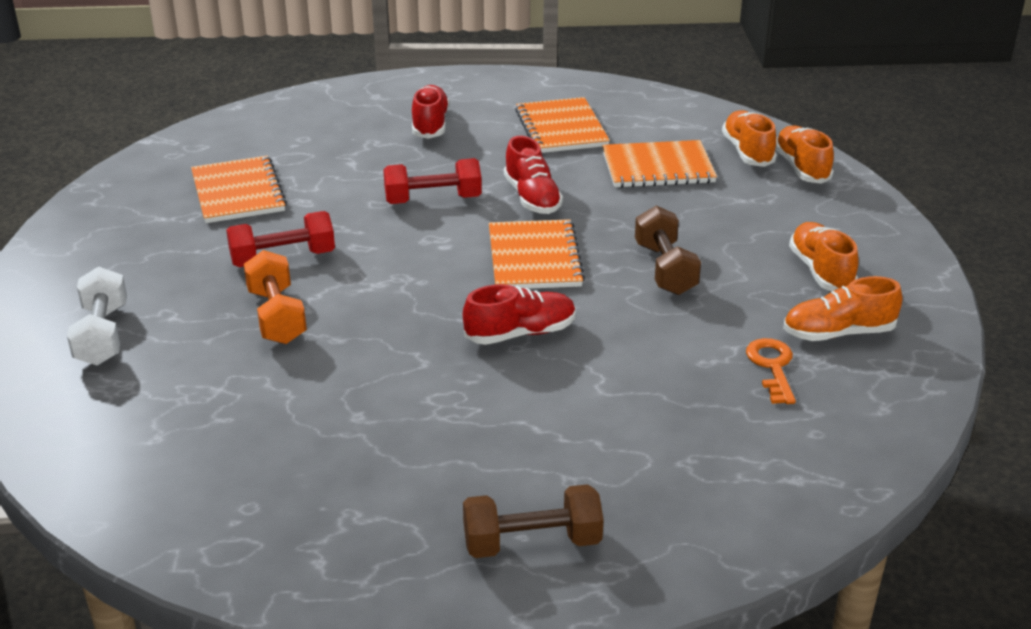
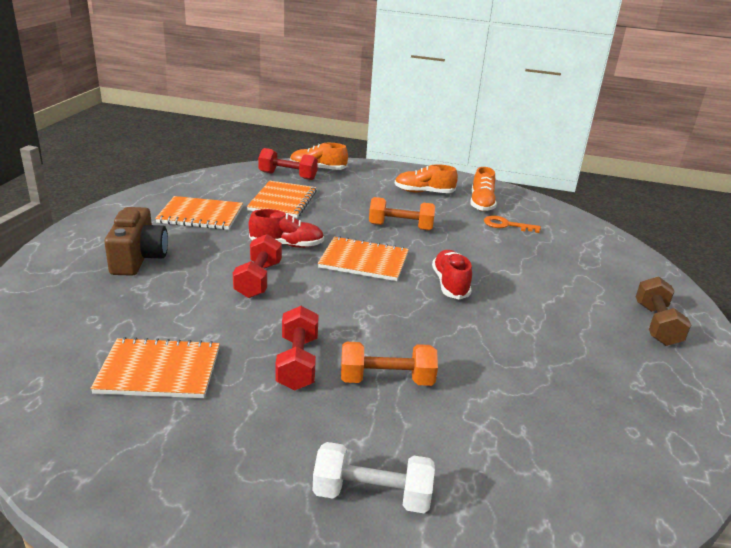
camera: 75 degrees left, 5 degrees down
(430, 125) = (138, 258): red shoe -> brown camera
(665, 269) = (400, 227): brown dumbbell -> orange dumbbell
(747, 152) = (288, 176): orange shoe -> red dumbbell

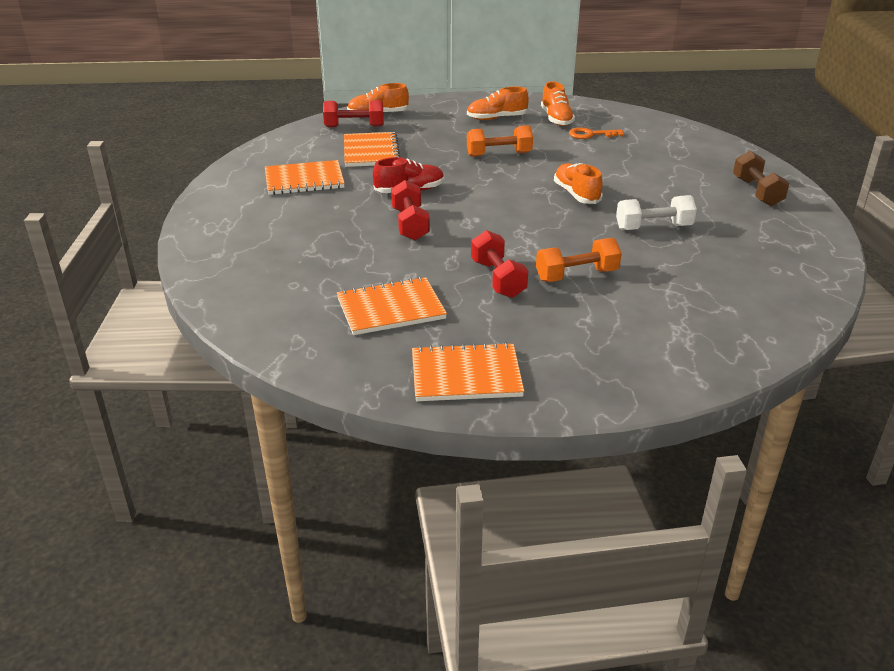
camera: 15 degrees left, 5 degrees up
(138, 258) = (283, 228): brown camera -> none
(364, 261) = (489, 190): orange notebook -> orange notebook (466, 375)
(372, 495) = (620, 348): white dumbbell -> white dumbbell (653, 228)
(450, 284) = (576, 194): red shoe -> orange shoe

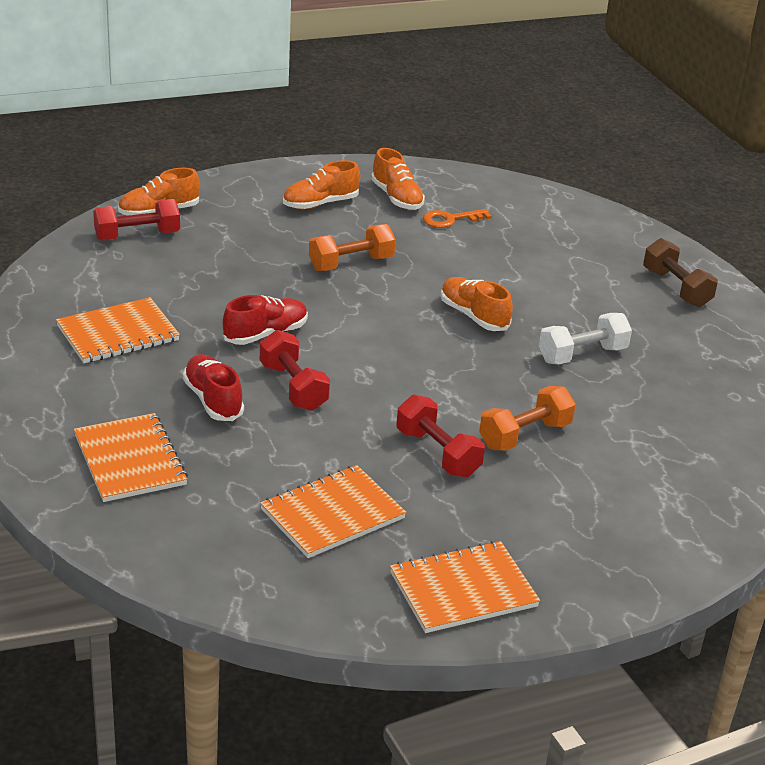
camera: 20 degrees left, 0 degrees up
(346, 226) = (213, 400): none -> red shoe
(370, 151) = (182, 276): orange notebook -> orange notebook (129, 460)

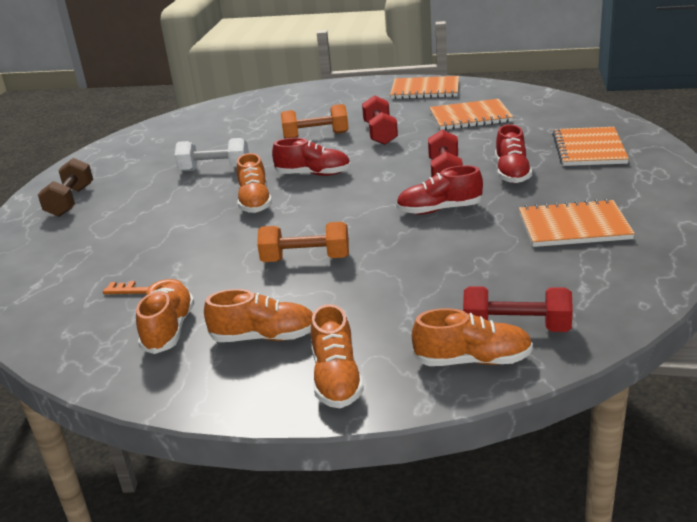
camera: 145 degrees left, 5 degrees down
(245, 189) = (336, 379): none -> orange shoe
(452, 364) = (313, 174): none -> red shoe

